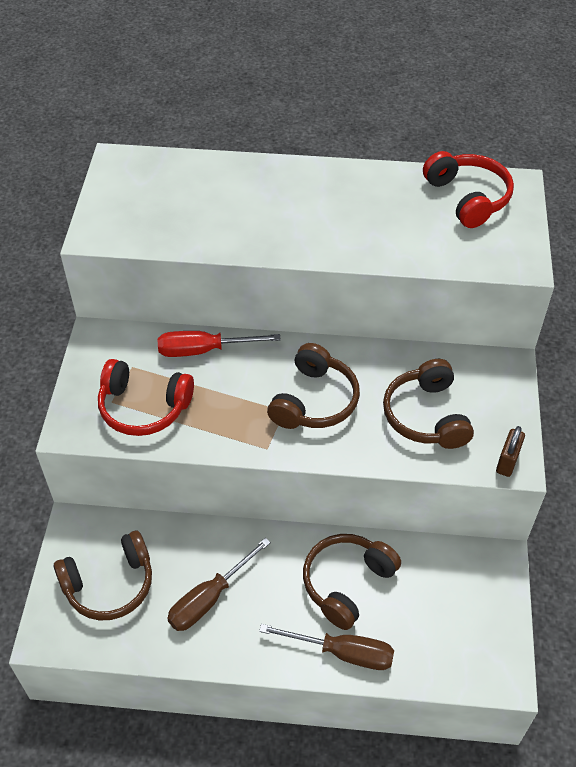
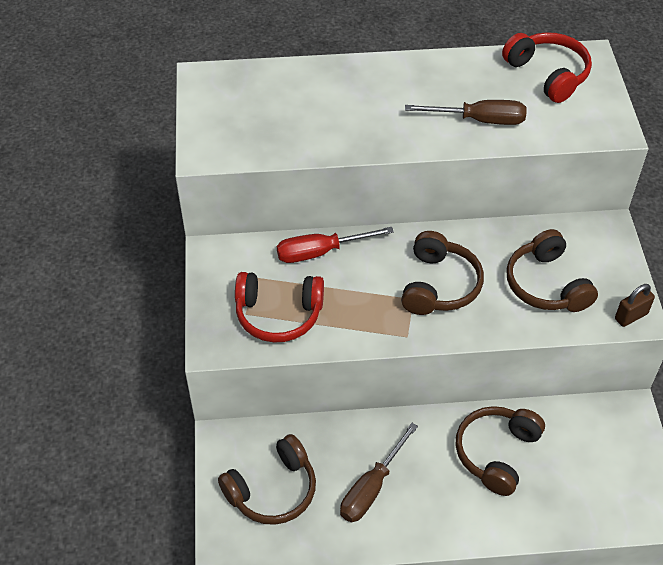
camera: 10 degrees left, 0 degrees up
(342, 652) = (509, 517): brown screwdriver -> brown screwdriver (479, 120)
(507, 462) = (631, 316): brown padlock -> brown padlock turned 45 degrees clockwise

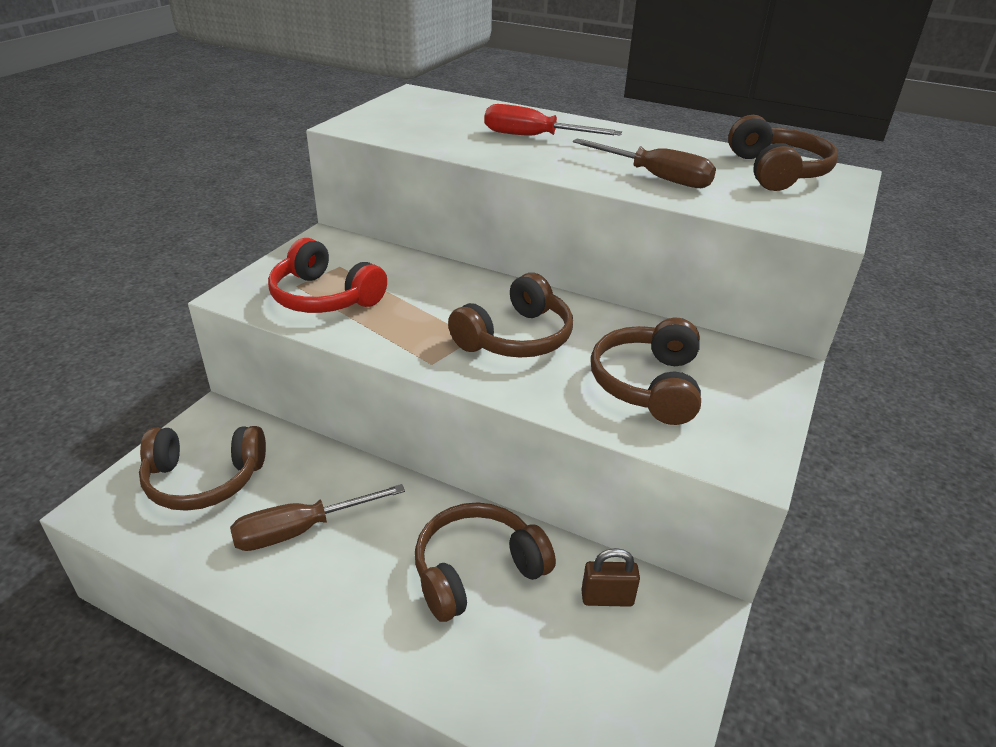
camera: 30 degrees right, 15 degrees down
(321, 252) = (422, 271): red screwdriver -> red screwdriver (534, 137)
(547, 74) = (776, 172): red headphones -> brown headphones
(631, 316) = (740, 459): brown padlock -> brown padlock (607, 598)

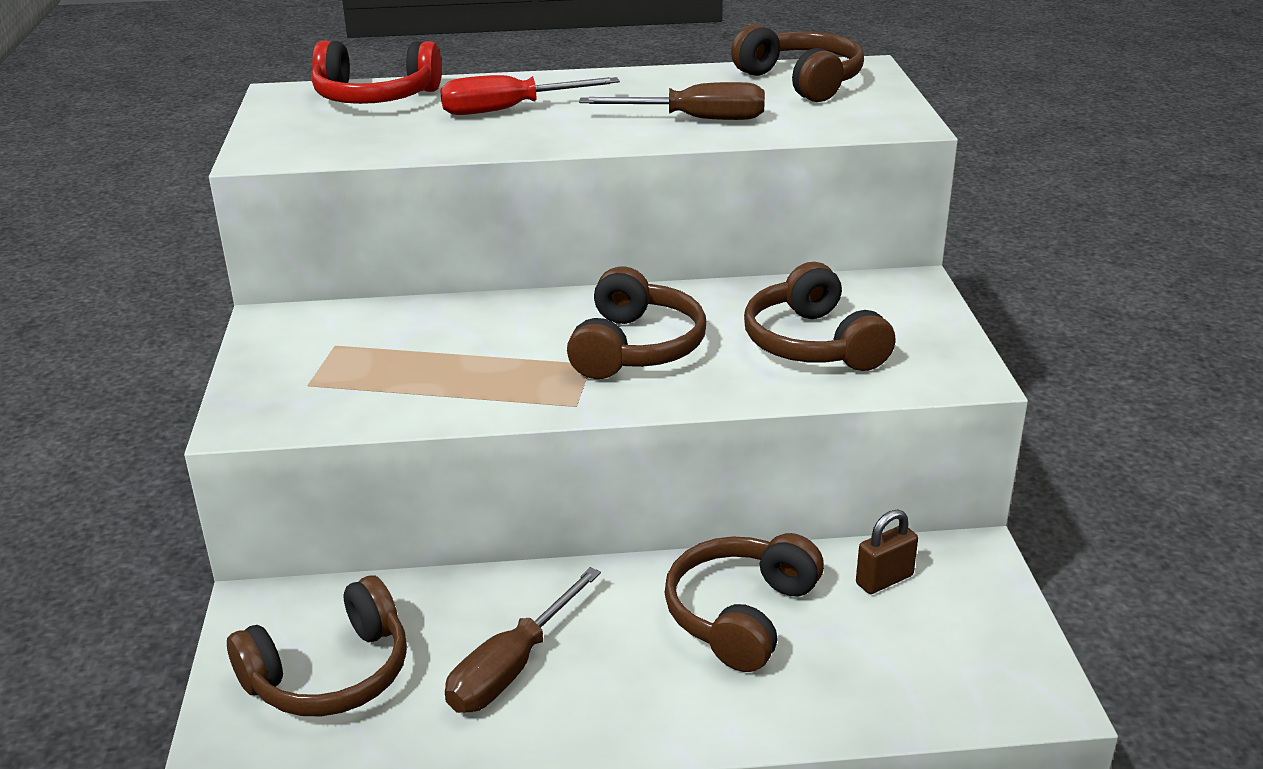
camera: 30 degrees left, 5 degrees down
(325, 297) = (363, 384): red headphones -> red headphones (375, 97)

